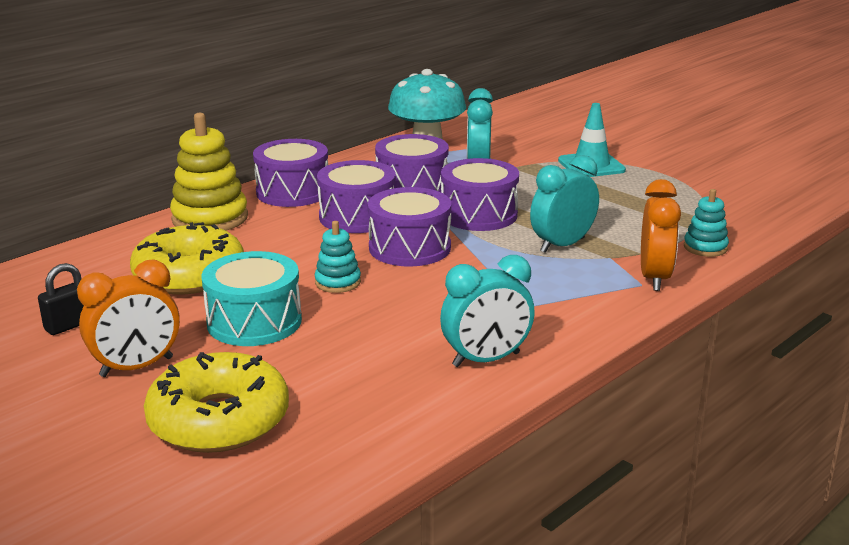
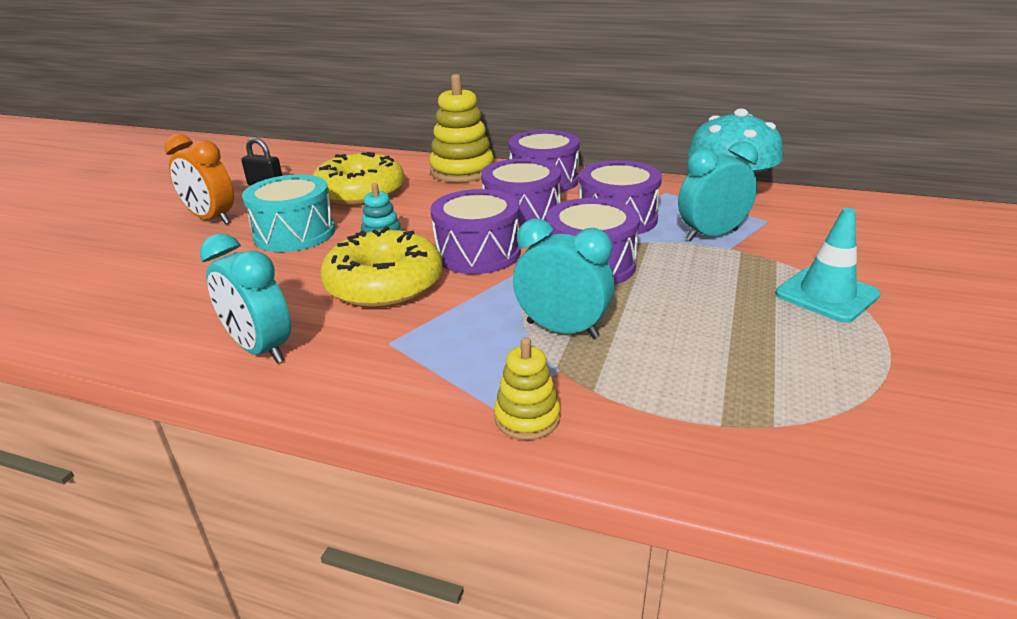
camera: 65 degrees right, 5 degrees up
(219, 420) = (138, 265): yellow donut -> yellow donut (384, 284)
(654, 278) = (527, 418): orange clock -> yellow stacking toy
(705, 247) = (669, 445): turquoise stacking toy -> none

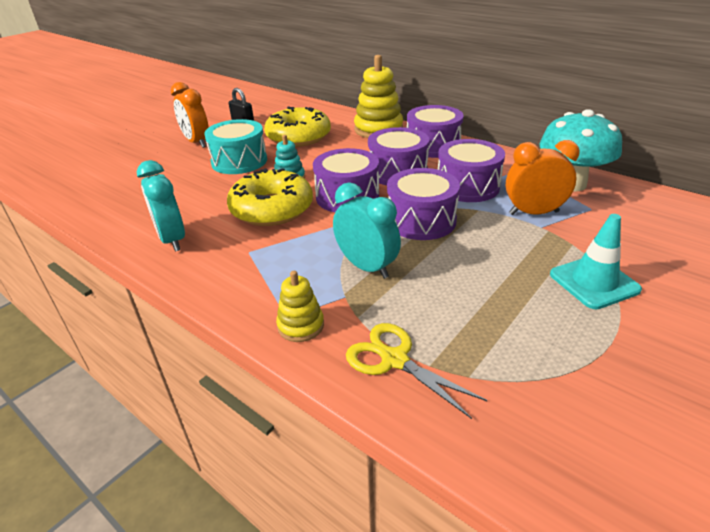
camera: 20 degrees right, 5 degrees up
(675, 429) = (394, 360): none -> yellow scissors
(711, 235) = (533, 213): turquoise clock -> orange clock

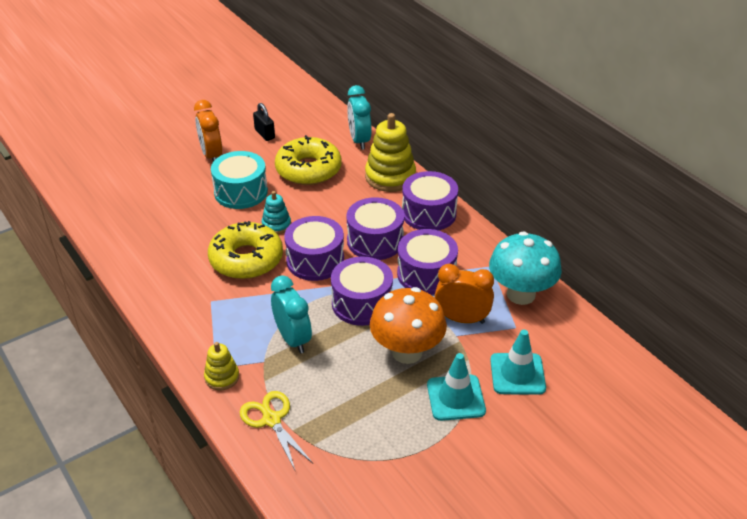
camera: 15 degrees right, 5 degrees up
(172, 240) = (157, 274): turquoise clock -> turquoise clock (359, 140)
(503, 252) = (407, 352): none -> orange mushroom
(634, 246) = (517, 374): none -> turquoise traffic cone

